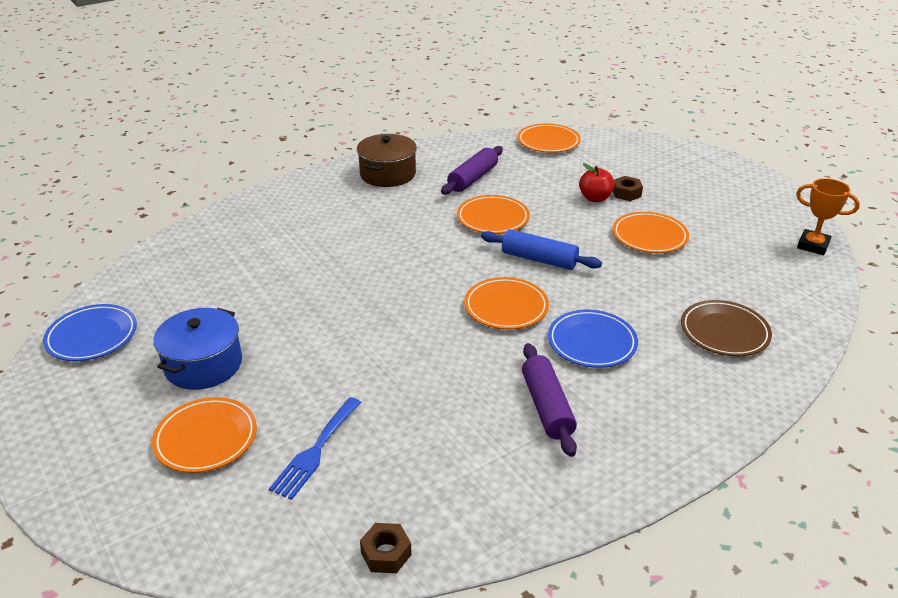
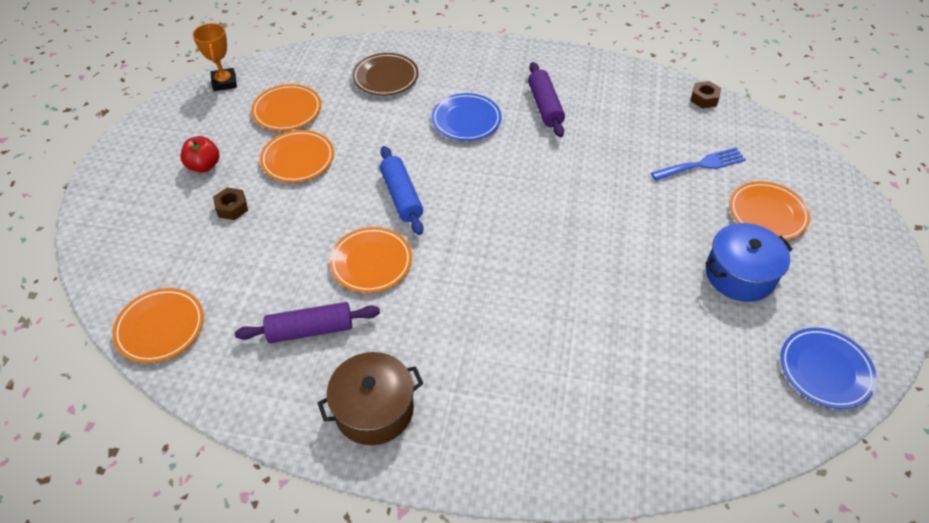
camera: 135 degrees left, 15 degrees up
(506, 307) = (481, 176): orange plate -> orange plate (287, 111)
(547, 407) = (545, 106): purple rolling pin -> purple rolling pin turned 45 degrees counterclockwise
(595, 198) = (263, 221): red apple -> red apple (204, 166)

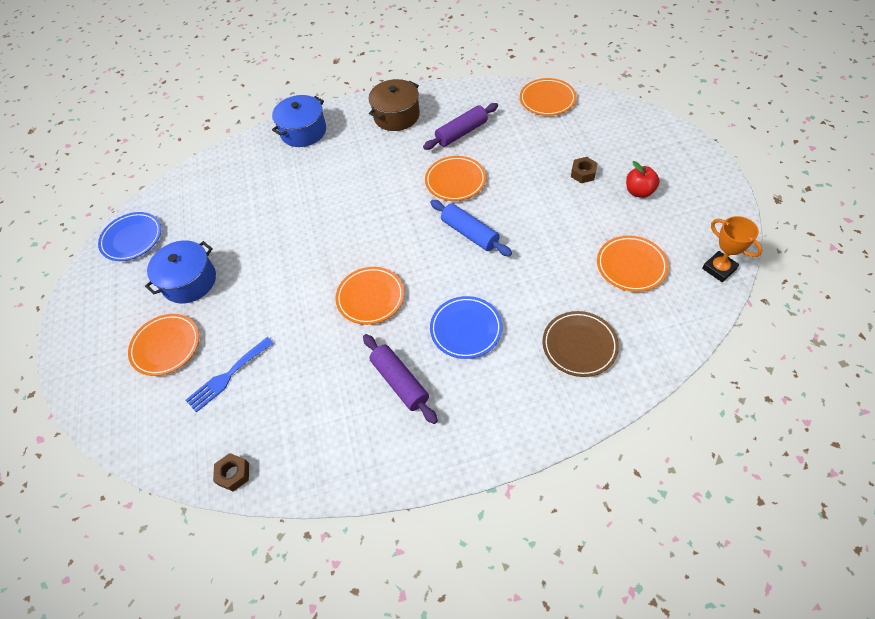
camera: 160 degrees right, 5 degrees up
(298, 159) = (575, 227): orange plate -> orange plate (370, 297)
(529, 453) = (303, 131): none -> blue pot

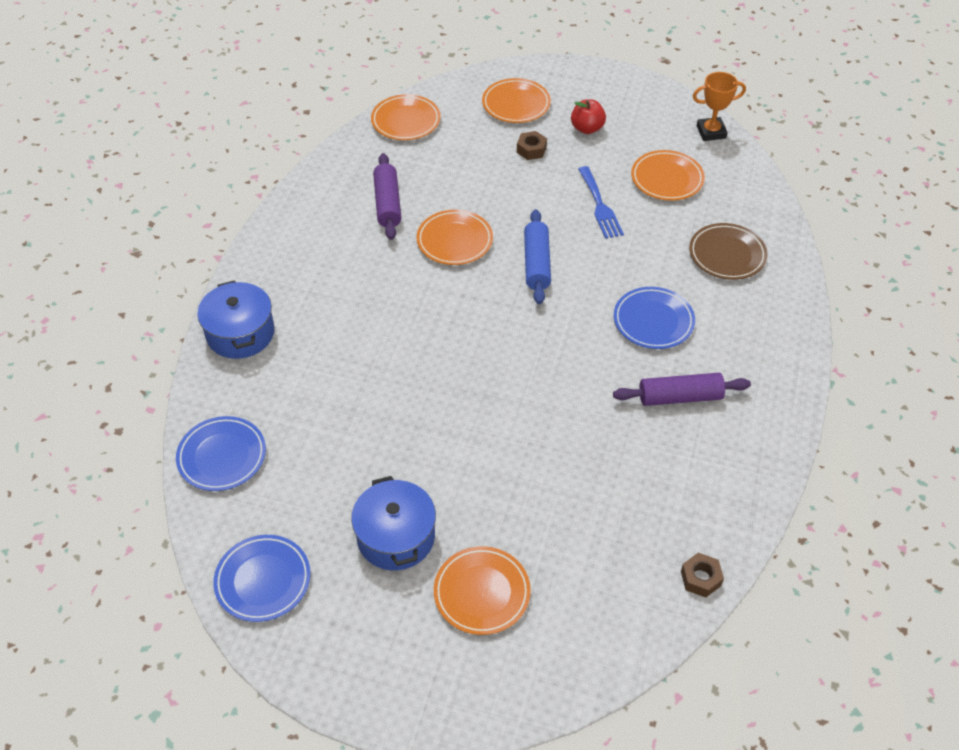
camera: 65 degrees left, 5 degrees down
(209, 175) = (222, 456): none -> blue plate
(227, 376) = (570, 543): blue fork -> blue fork (600, 206)
(370, 297) = (557, 376): orange plate -> orange plate (516, 104)
(396, 116) = (304, 241): brown pot -> none
(470, 233) = (537, 263): blue rolling pin -> blue rolling pin turned 75 degrees counterclockwise

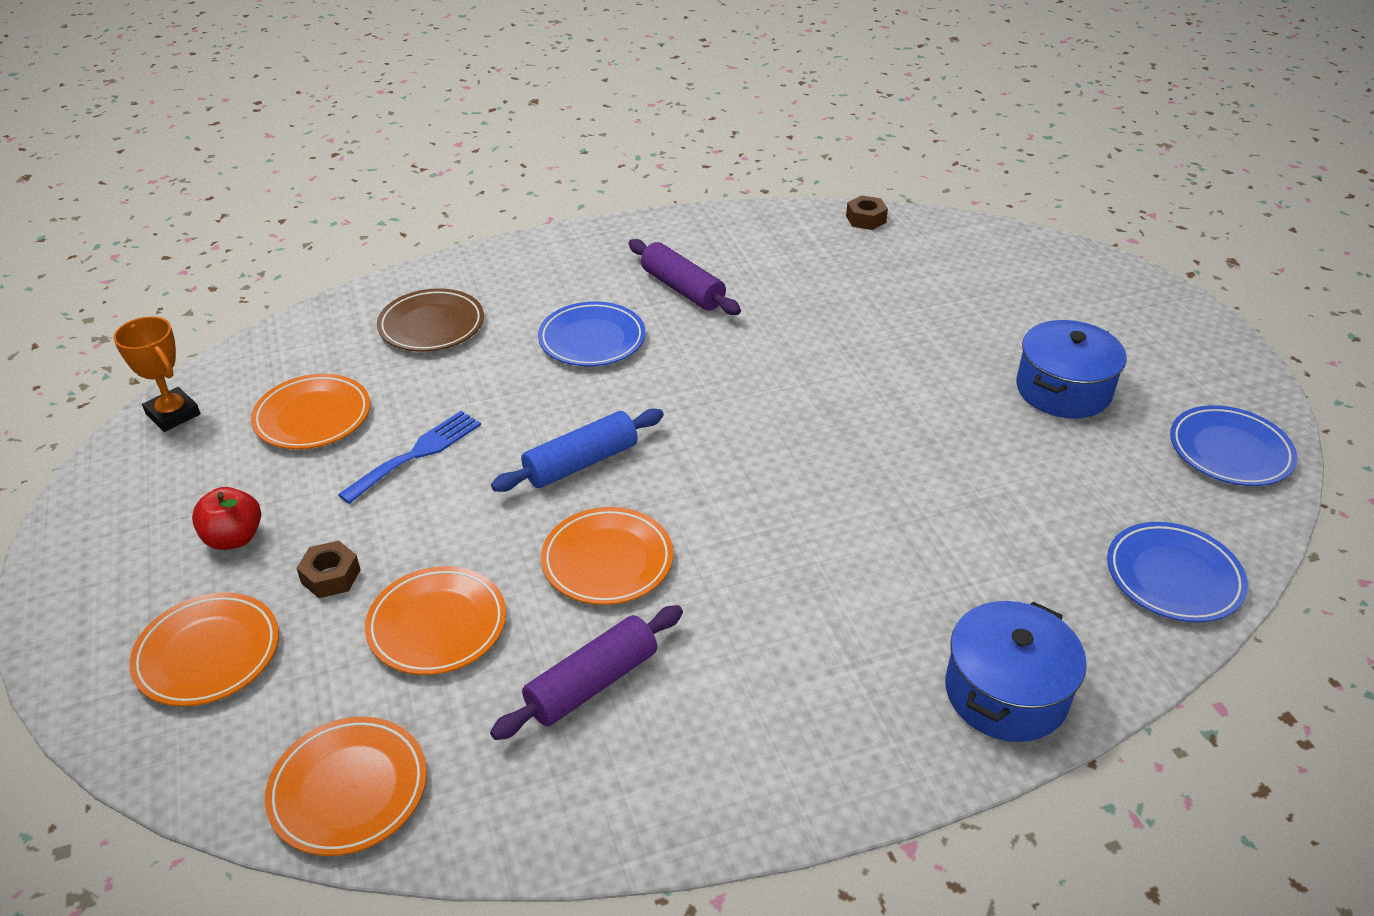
camera: 125 degrees left, 10 degrees down
(482, 593) = (1037, 316): orange plate -> orange plate (437, 625)

